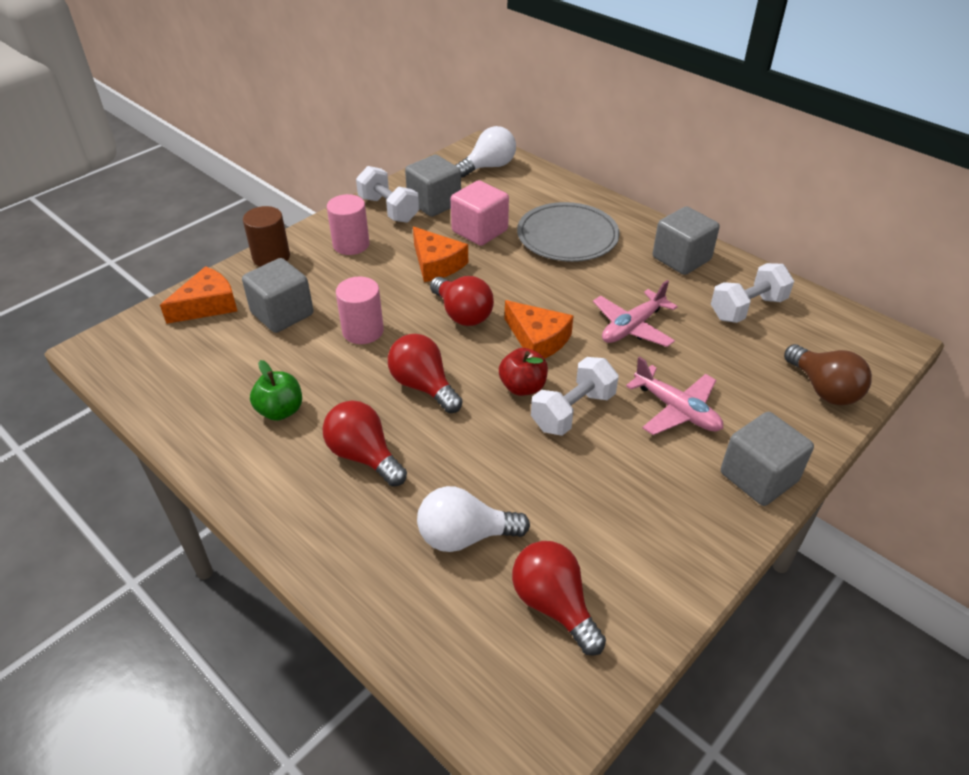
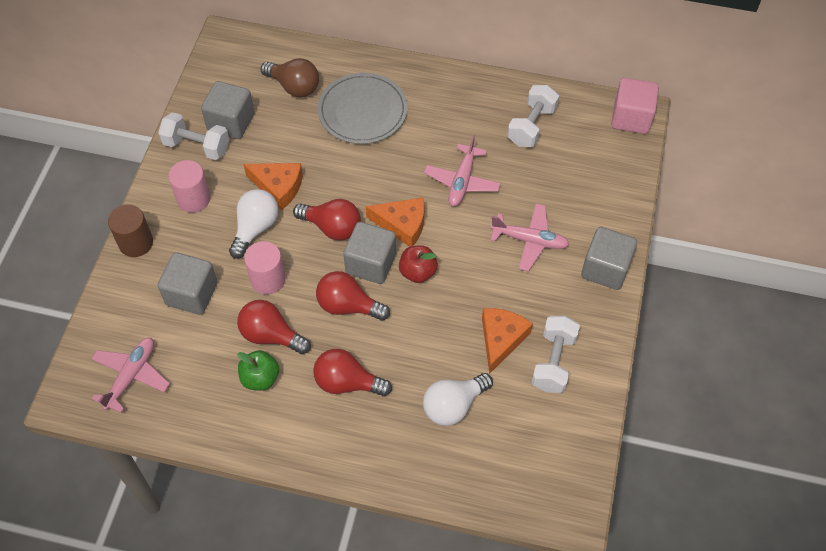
camera: 30 degrees left, 15 degrees up
(167, 355) = (131, 376): none -> pink plane
(207, 305) = (123, 315): orange cheese -> orange cheese (501, 339)
(479, 231) = (289, 136): pink cube -> pink cube (631, 118)
(489, 167) = (249, 59): white light bulb -> white light bulb (255, 228)
(554, 605) = (534, 422): red light bulb -> red light bulb (271, 335)
(573, 411) = (463, 275): white dumbbell -> white dumbbell (553, 362)
(681, 259) = (461, 97): grey cube -> grey cube (371, 263)
(823, 389) = (613, 177): brown light bulb -> brown light bulb (294, 87)

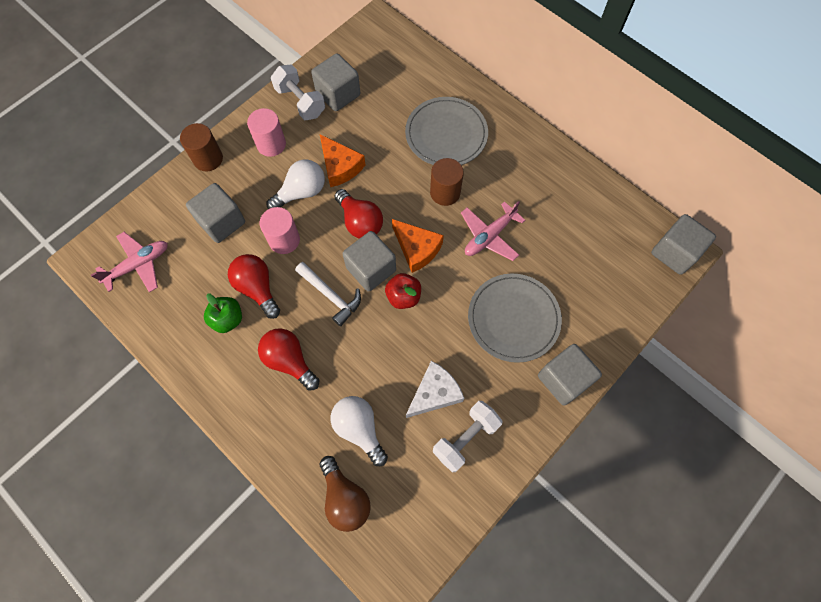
camera: 30 degrees right, 10 degrees up
(294, 87) = (405, 87): brown light bulb -> brown light bulb (345, 498)
(348, 306) = (331, 295): red light bulb -> white hammer
(396, 163) = (445, 192): none -> brown cylinder
(453, 405) = (359, 429): white light bulb -> white light bulb turned 60 degrees clockwise
(501, 339) = (434, 393): orange cheese -> white cheese
(529, 241) = (513, 318): pink plane -> grey plate
(531, 126) = (580, 216): white dumbbell -> none
(631, 118) = (674, 252): pink cube -> grey cube

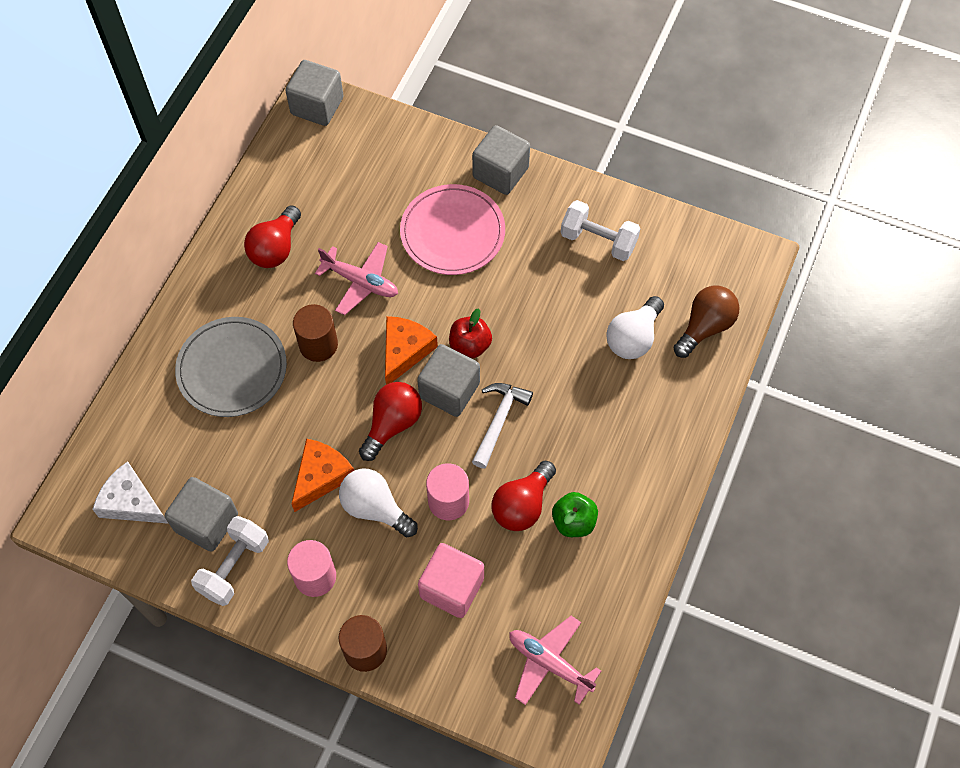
camera: 110 degrees left, 5 degrees down
(221, 222) = (452, 587): grey cube -> pink cube
(289, 360) = (592, 434): red light bulb -> red light bulb (275, 248)
(434, 393) = (565, 281): white cheese -> white cheese (131, 502)
(513, 318) = (452, 232): grey plate -> pink plate

